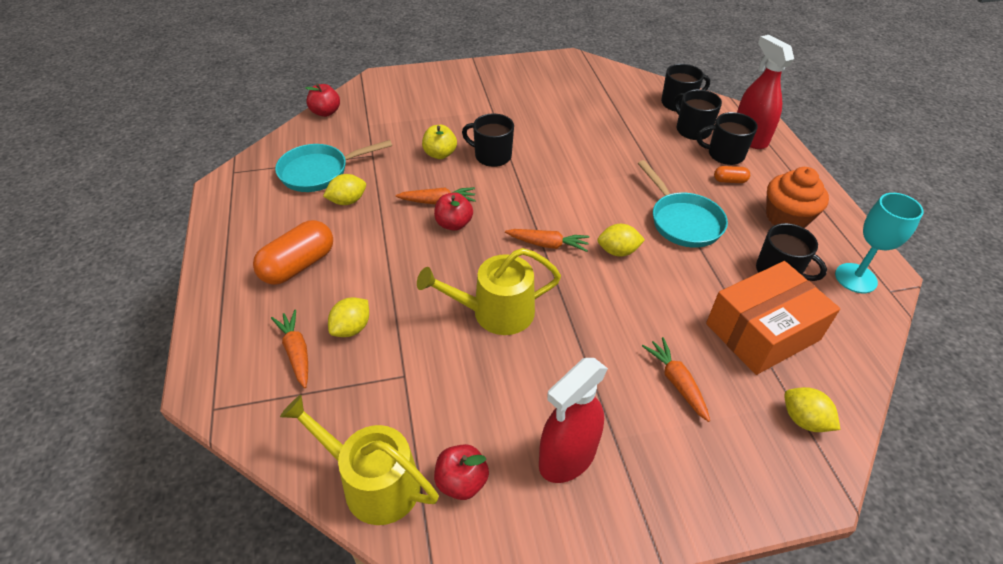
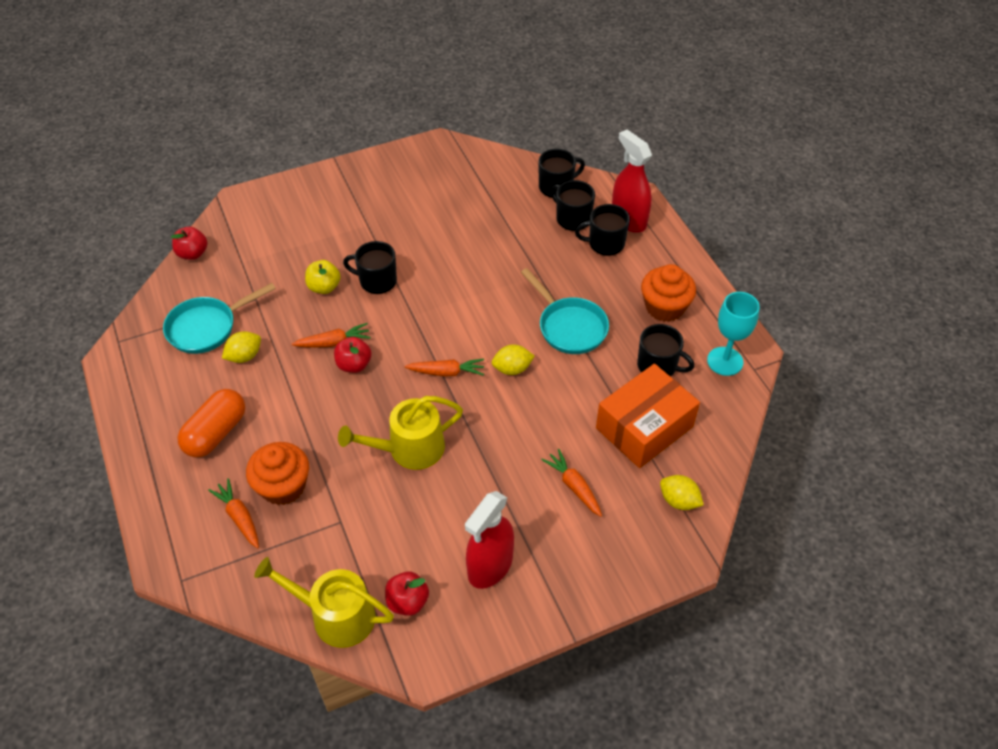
camera: 10 degrees left, 5 degrees up
(351, 328) = (283, 486): yellow lemon -> orange cupcake
(729, 181) = (611, 274): orange capsule -> none

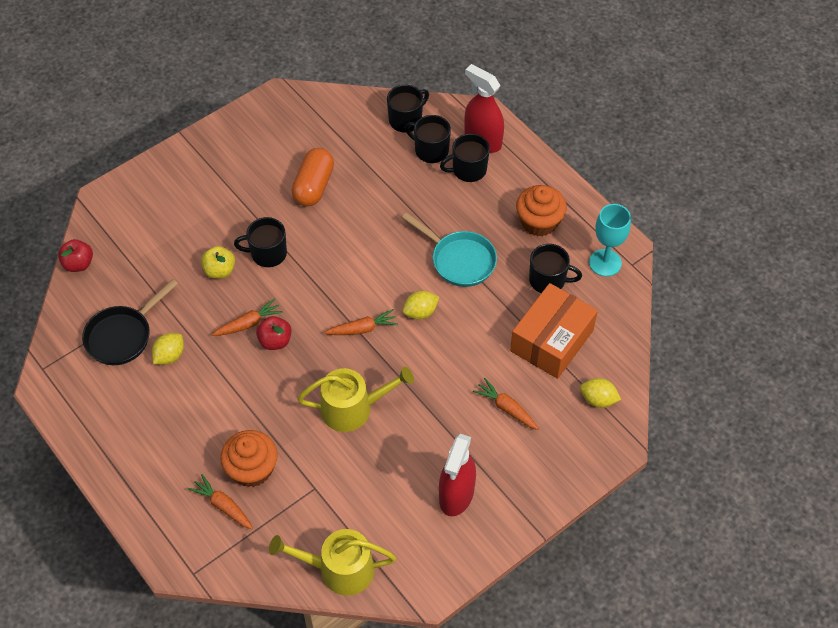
camera: 15 degrees left, 5 degrees up
(207, 327) = (122, 336): turquoise pan -> black pan
(216, 433) = (172, 435): orange capsule -> orange capsule (314, 186)
(407, 601) = (396, 542): red apple -> none
(409, 449) = (353, 408): yellow watering can -> yellow watering can turned 150 degrees counterclockwise

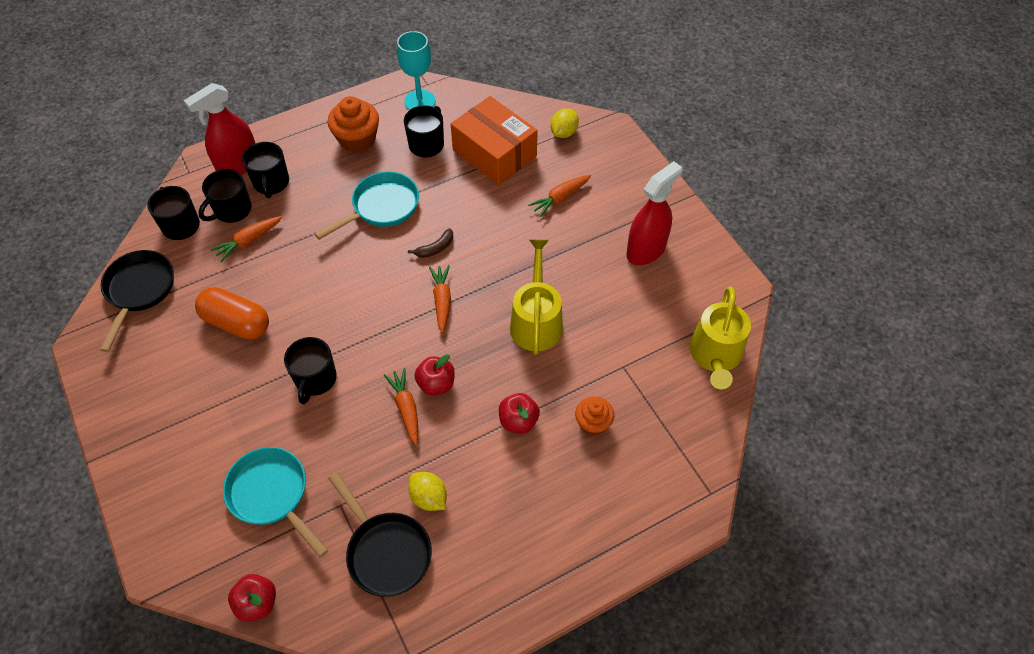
camera: 80 degrees left, 0 degrees up
(163, 251) = (272, 495): none -> turquoise pan
(220, 271) = (323, 432): yellow apple -> none
(223, 505) = (633, 456): orange carrot -> orange carrot (248, 241)
(247, 409) = (518, 421): none -> red apple
(252, 469) = (593, 423): orange cupcake -> orange cupcake, size x0.62
(333, 113) = (139, 291): none -> black pan
(420, 312) = (435, 248): yellow lemon -> brown banana
(456, 495) = (646, 250): red spray bottle -> red spray bottle turned 75 degrees counterclockwise

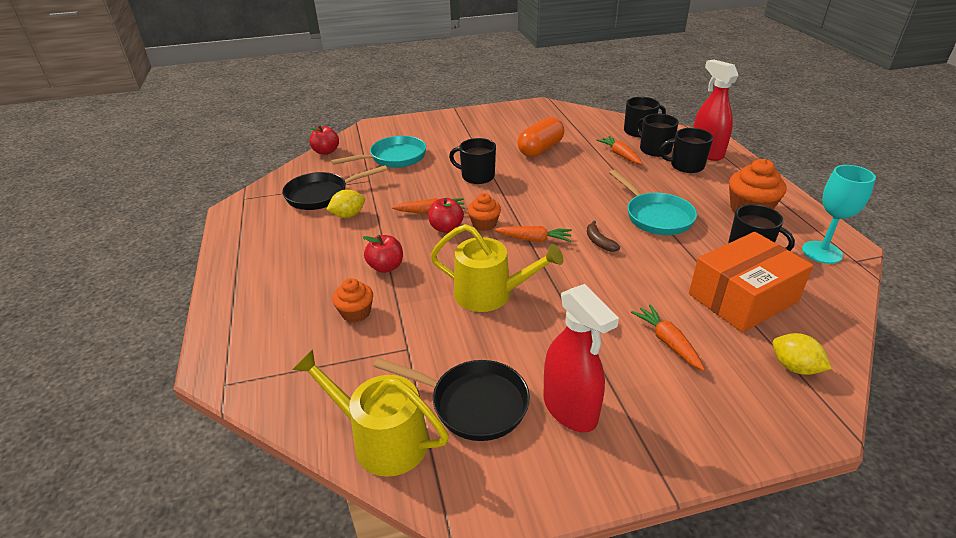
camera: 105 degrees right, 20 degrees down
(139, 291) = (579, 118): black pan -> black pan (472, 403)
(422, 349) = (484, 224): none -> orange cupcake

